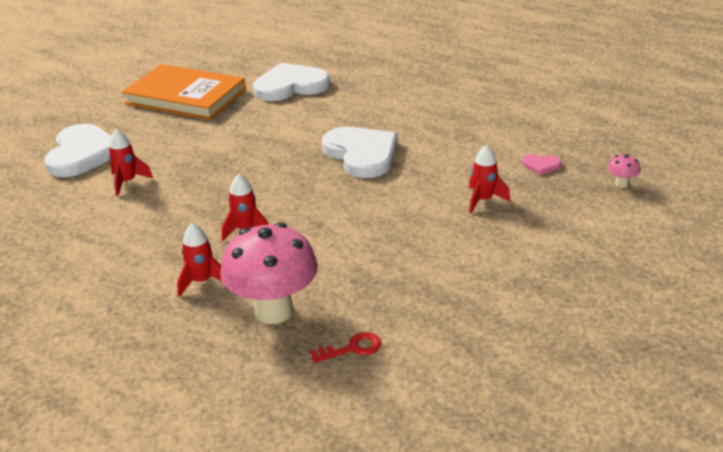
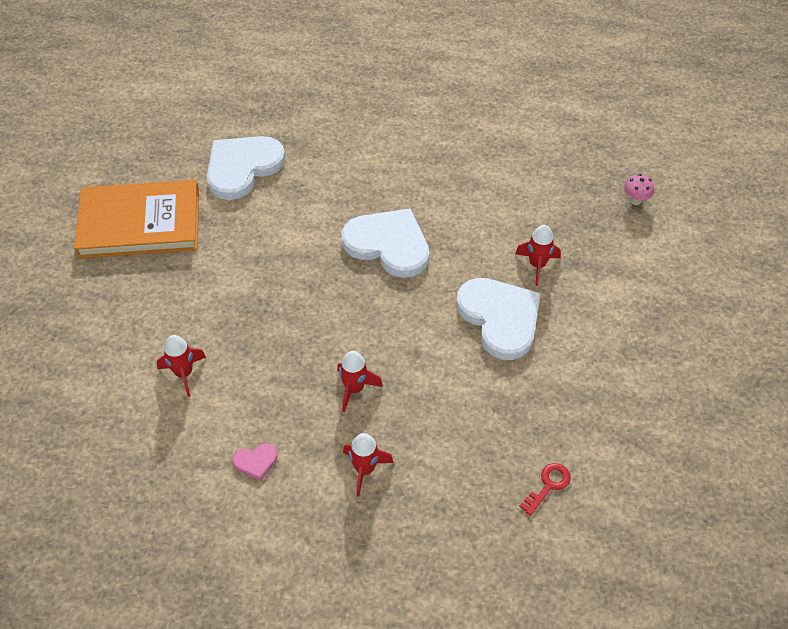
camera: 30 degrees left, 20 degrees up
(82, 154) = (98, 352): white heart -> white heart (500, 318)
(273, 311) = (455, 475): pink mushroom -> none
(541, 165) = (557, 200): pink heart -> pink heart (256, 461)

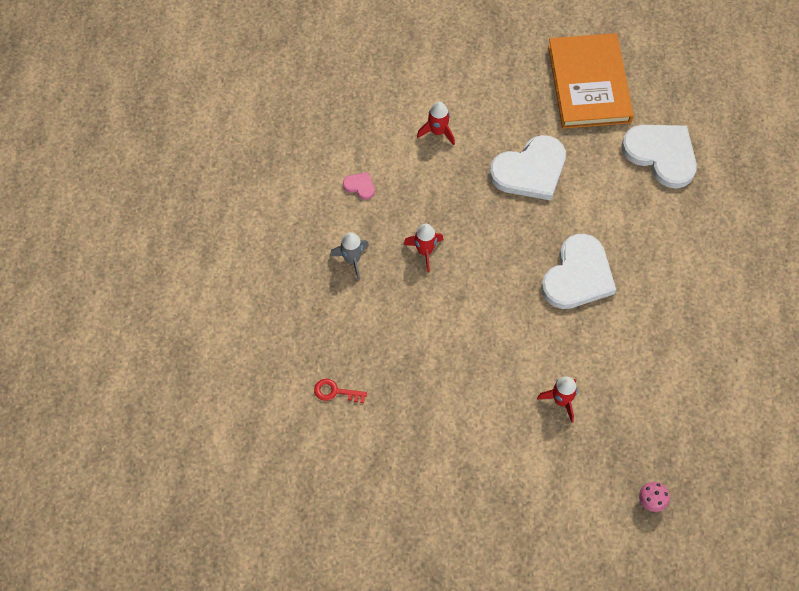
camera: 90 degrees right, 10 degrees up
(256, 461) = (360, 186): pink heart -> pink heart turned 135 degrees clockwise
(365, 469) = (352, 260): red rocket -> grey rocket
(500, 318) = (499, 365): white heart -> white heart (530, 170)
(548, 485) = (335, 392): red key -> red key turned 150 degrees clockwise

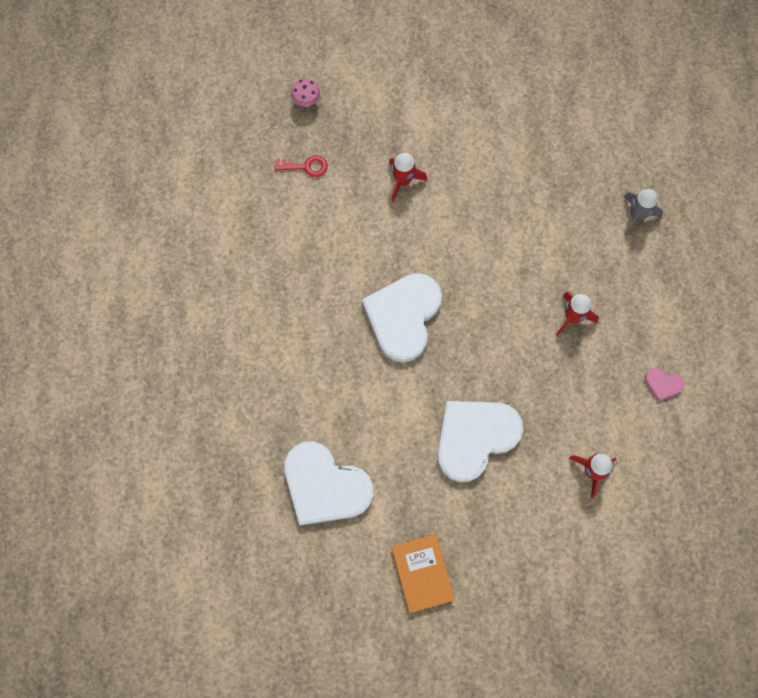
camera: 170 degrees right, 10 degrees up
(335, 392) = (626, 153): red key -> red key (306, 166)
(352, 260) = (647, 294): grey rocket -> grey rocket (636, 216)
(589, 84) = (422, 573): orange book -> orange book, size x0.54

